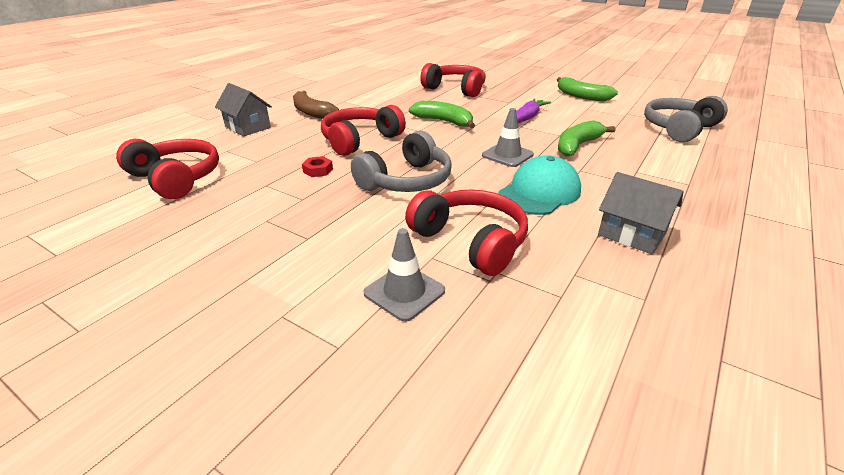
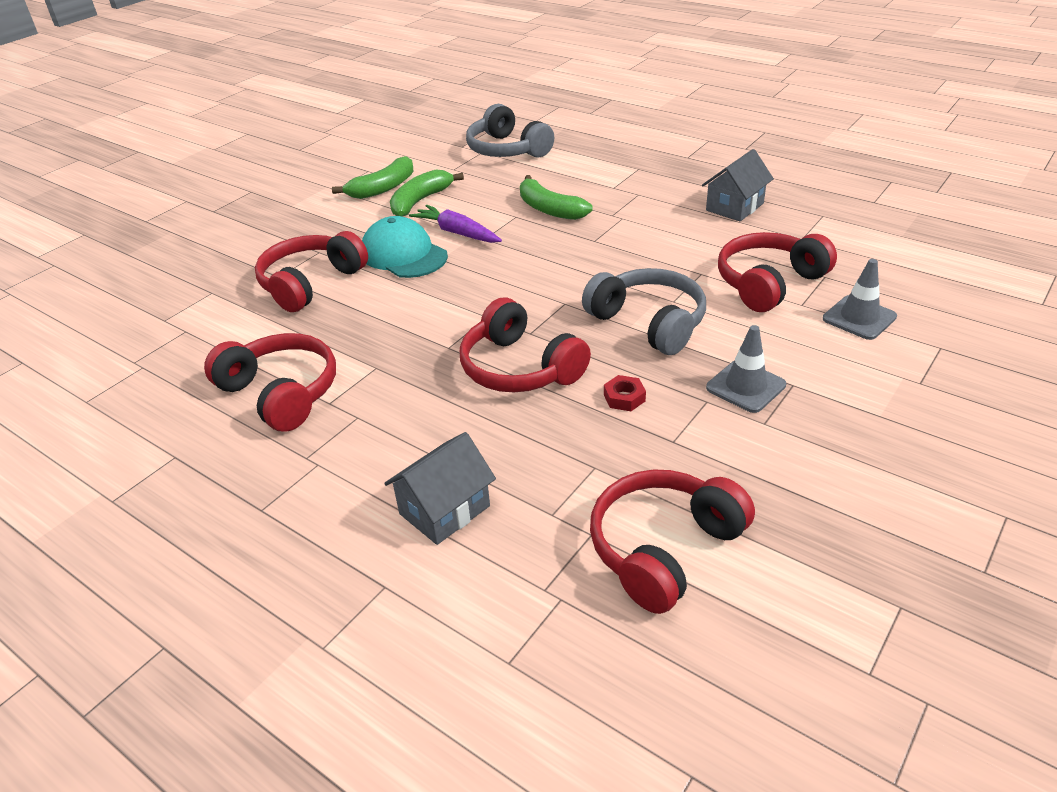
camera: 85 degrees left, 5 degrees up
(312, 112) = (383, 435): brown banana -> none
(354, 92) = (281, 393): none -> red headphones
(444, 121) = (456, 295): green banana -> green banana (420, 201)
(507, 155) = (574, 253): grey traffic cone -> grey traffic cone (745, 386)
(539, 192) = (665, 241): turquoise cap -> turquoise cap (403, 255)

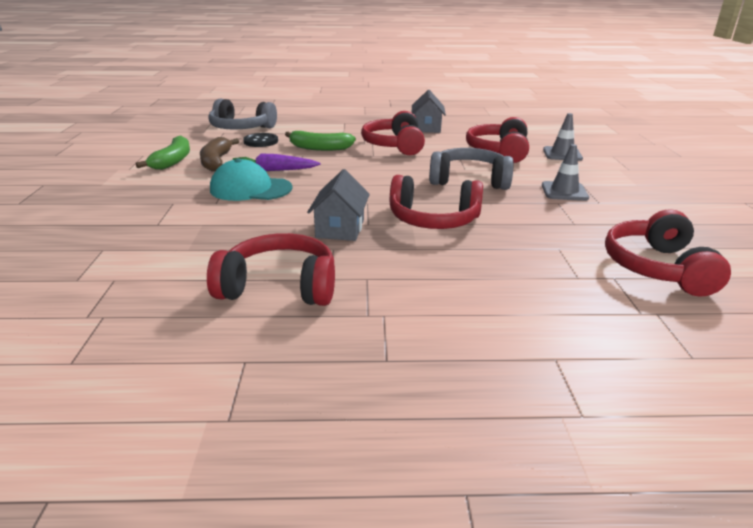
camera: 40 degrees left, 10 degrees down
(311, 283) = (196, 221): red headphones -> red headphones (394, 145)
(420, 201) = (216, 161): green banana -> brown banana
(444, 510) = (516, 301): grey house -> grey house (340, 228)
(501, 179) = (261, 141): none -> black button
(624, 397) = (516, 214): red nut -> none

